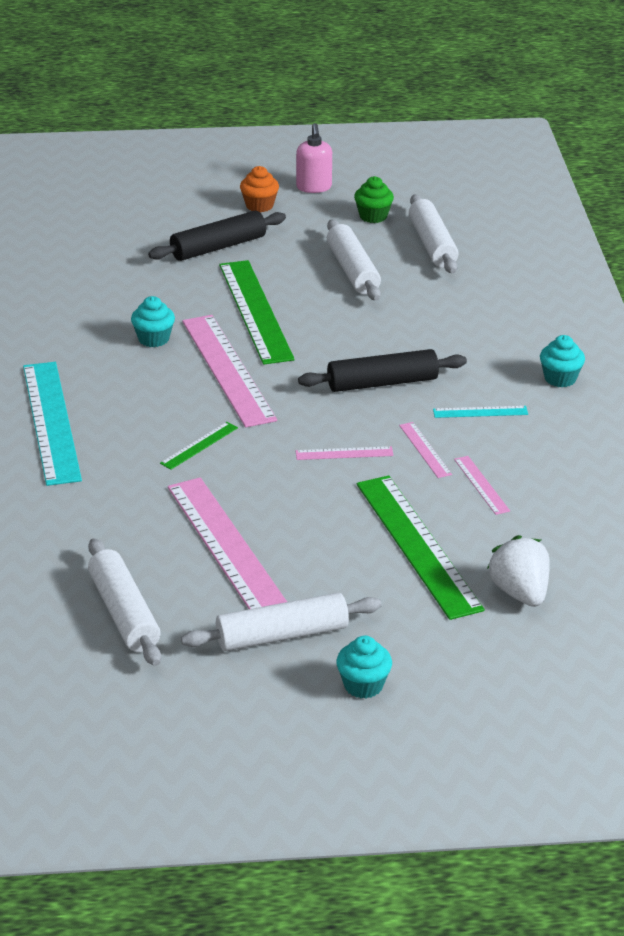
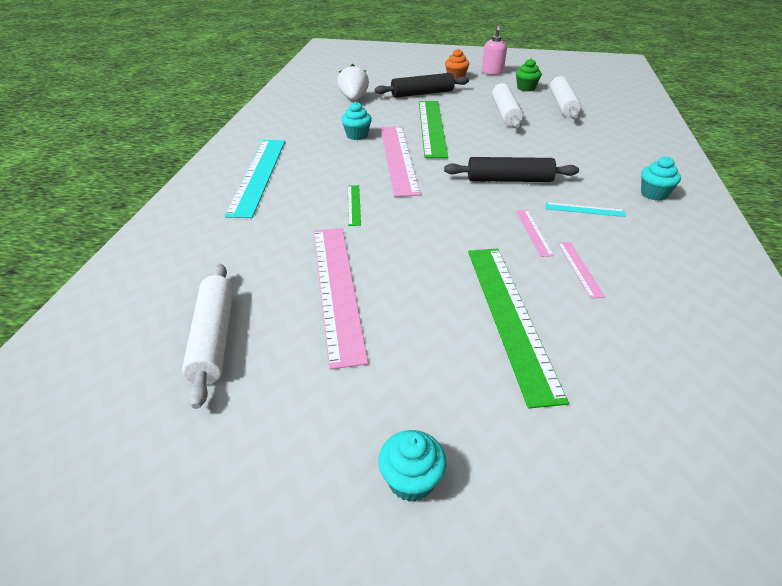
camera: 15 degrees right, 5 degrees up
(199, 445) = (354, 205): green ruler -> green ruler turned 60 degrees counterclockwise
(282, 635) = (347, 392): white rolling pin -> none
(344, 453) = (465, 226): pink ruler -> none
(520, 593) = (610, 389): white strawberry -> white strawberry (353, 99)

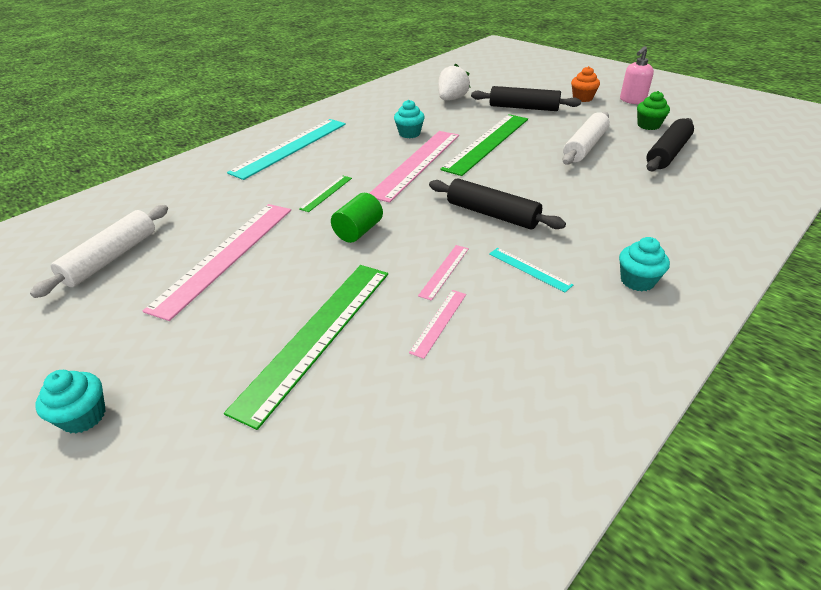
camera: 35 degrees right, 0 degrees up
(427, 226) = (358, 231): none -> green cylinder
(562, 105) = (667, 153): white rolling pin -> black rolling pin

